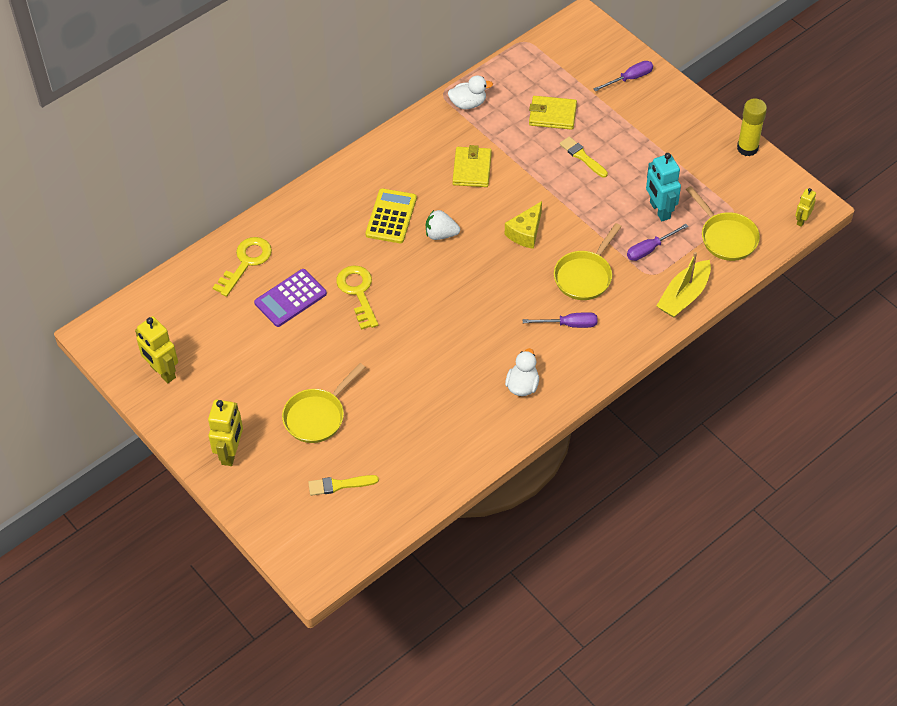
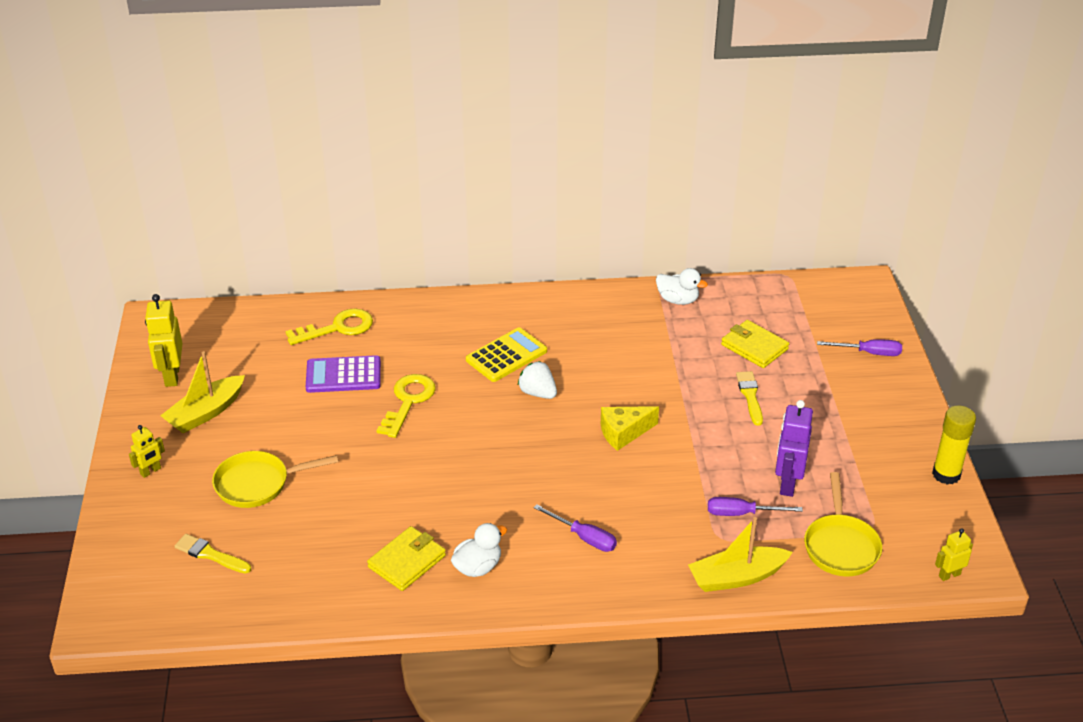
camera: 35 degrees right, 15 degrees down
(221, 386) = (205, 413): none -> yellow boat
(230, 453) = (150, 471): yellow robot -> yellow robot, size x0.57
(472, 169) = (625, 354): yellow wallet -> yellow wallet (407, 561)
(585, 276) = (646, 502): yellow pan -> none
(659, 210) = (787, 483): turquoise robot -> purple robot

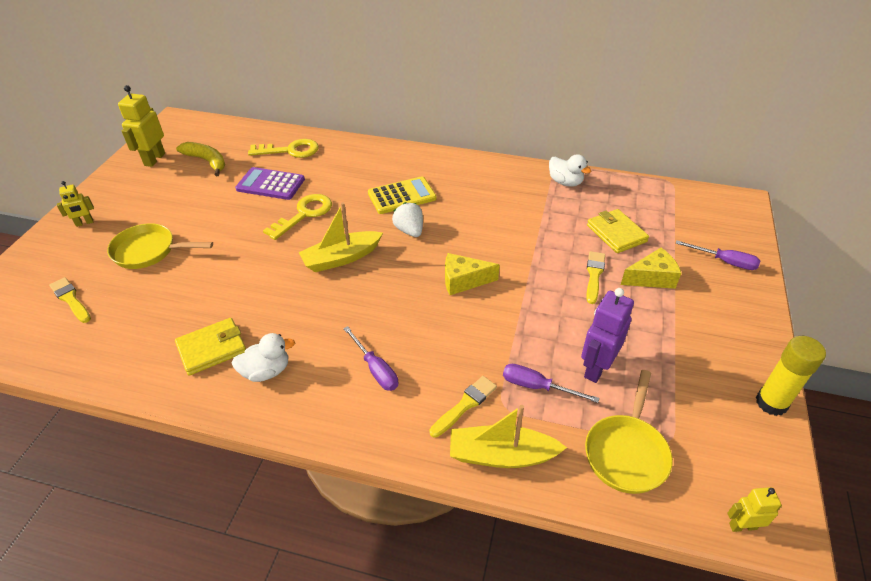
camera: 20 degrees right, 5 degrees up
(205, 413) = (155, 189): yellow boat -> yellow boat (341, 258)
(242, 364) = (207, 161): none -> yellow banana
(684, 546) = (465, 405): none -> yellow brush
(806, 386) = (651, 278): none -> yellow cheese

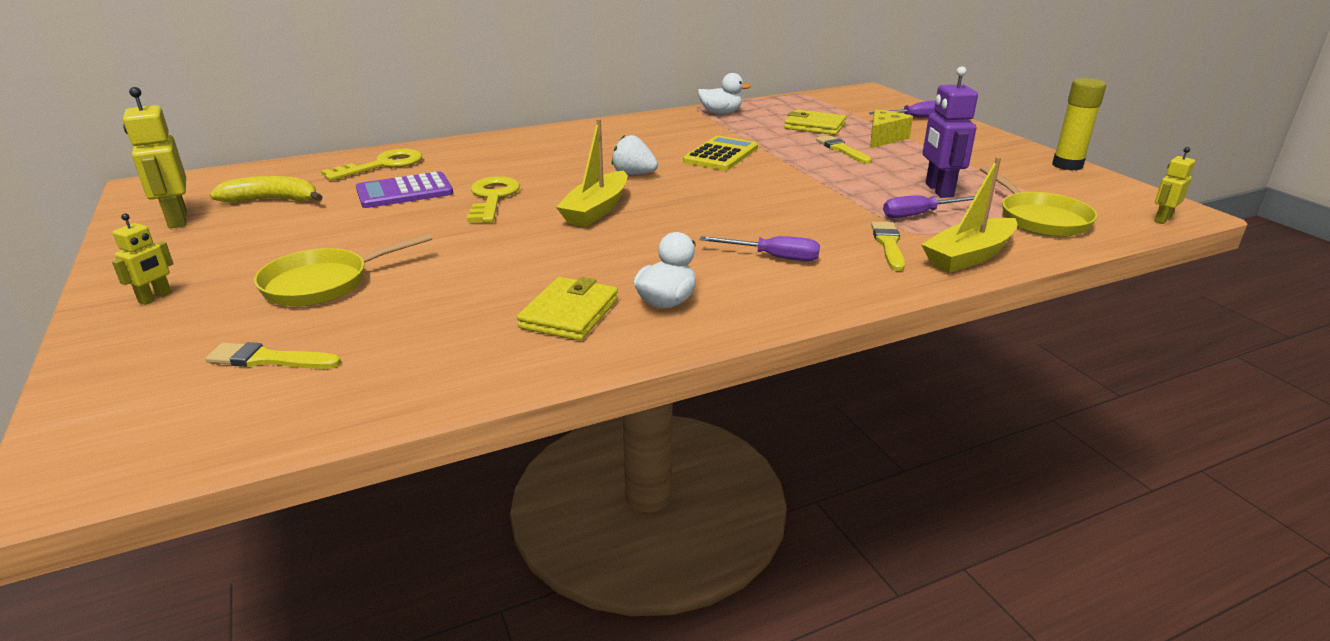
camera: 40 degrees left, 15 degrees down
(402, 196) = (582, 158): yellow calculator -> yellow calculator (721, 155)
(463, 281) = (745, 185): yellow cheese -> none

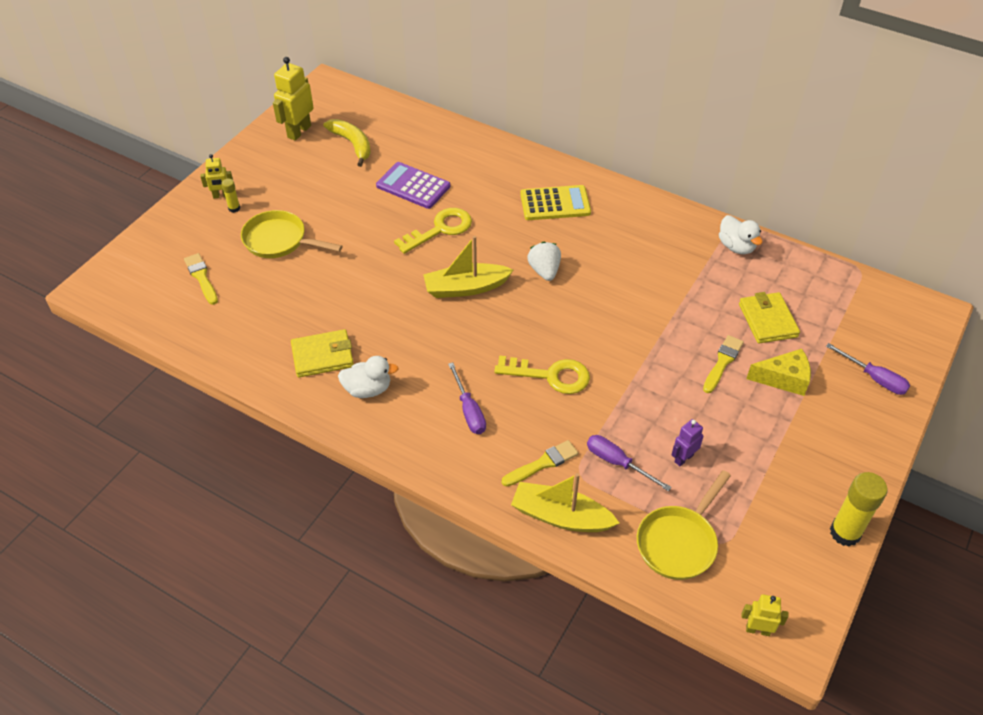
camera: 55 degrees right, 20 degrees up
(199, 296) = (234, 208): none -> yellow glue stick
(383, 165) = (443, 147): yellow key -> yellow key (550, 375)
(721, 155) = (633, 296): yellow calculator -> yellow calculator (555, 204)
(938, 190) = (683, 458): purple robot -> purple robot, size x0.57

